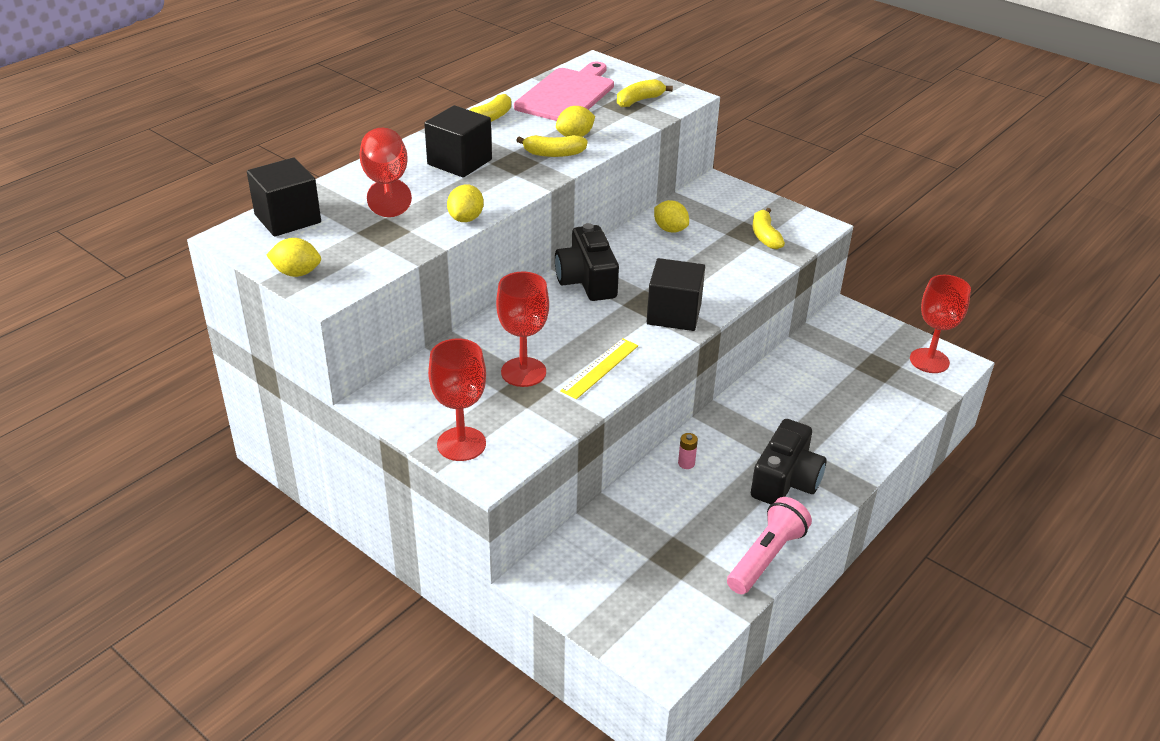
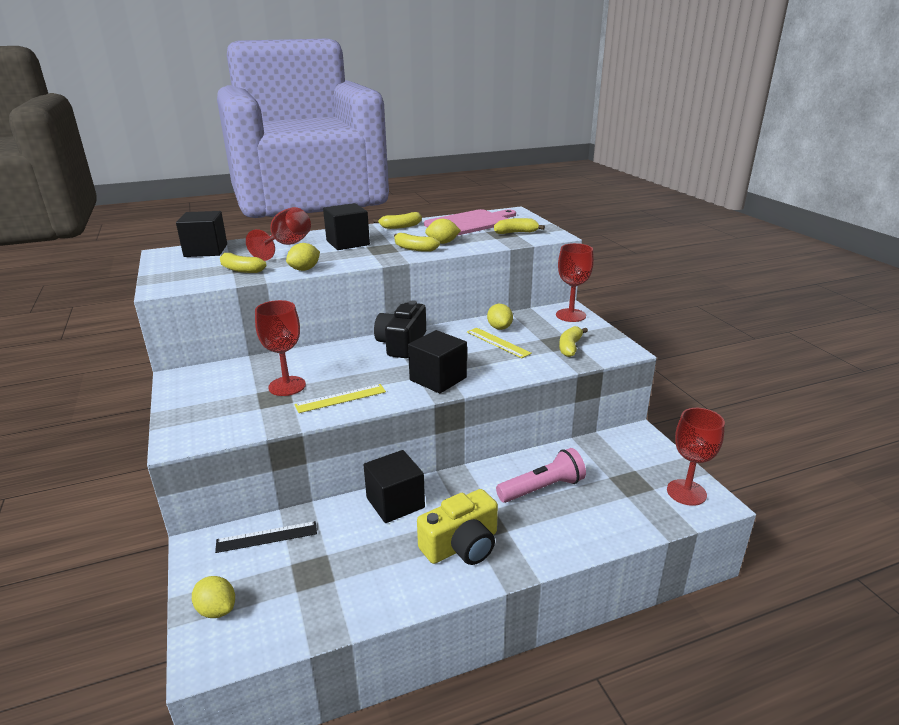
camera: 30 degrees right, 10 degrees down
(297, 273) = (164, 275): yellow lemon -> yellow lemon (217, 609)
(386, 239) = (241, 270): none -> yellow banana
(461, 444) = (188, 417): red goblet -> red goblet (570, 315)
(596, 543) = (267, 537): none -> black ruler
(686, 463) = (395, 503): pink battery -> black cube
(688, 250) = (498, 342): none -> yellow ruler
(766, 557) = (382, 603): pink flashlight -> pink flashlight (542, 488)
(786, 480) = (462, 545): black camera -> yellow camera

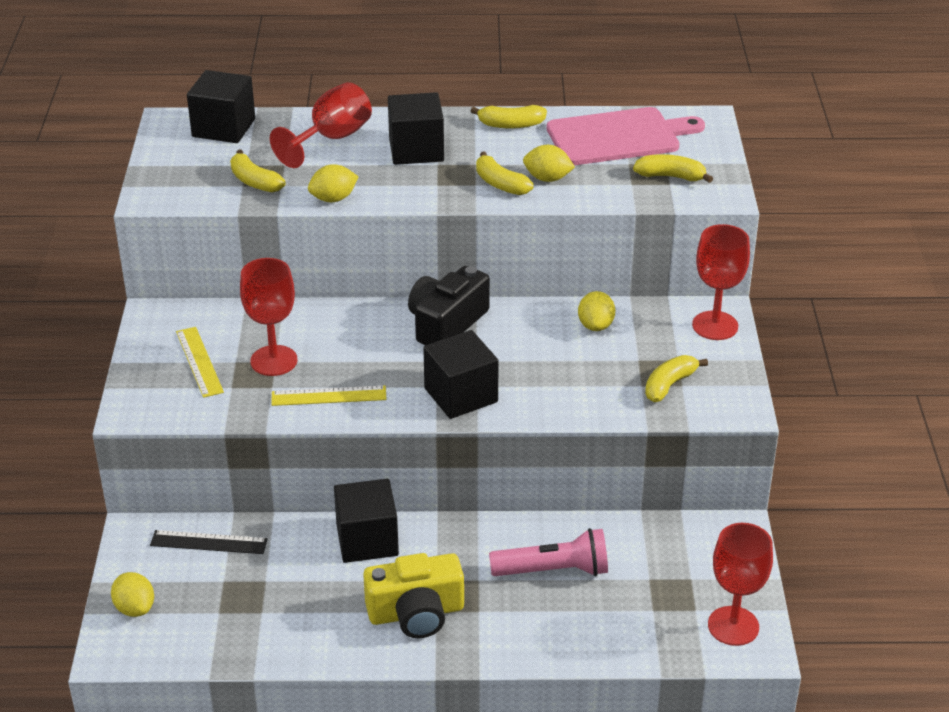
camera: 20 degrees right, 10 degrees up
(498, 342) = (576, 352): yellow ruler -> yellow ruler (199, 361)

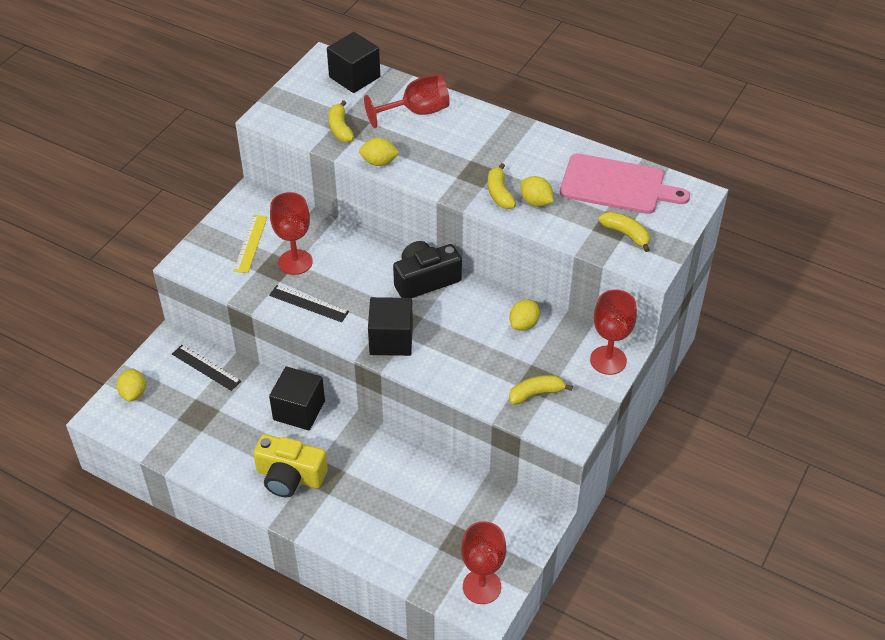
camera: 30 degrees right, 10 degrees up
(329, 396) = (308, 303): yellow ruler -> black ruler
(416, 150) = (465, 143): black cube -> none
(511, 125) = (548, 146): yellow banana -> none
(554, 570) = (397, 488): pink flashlight -> none

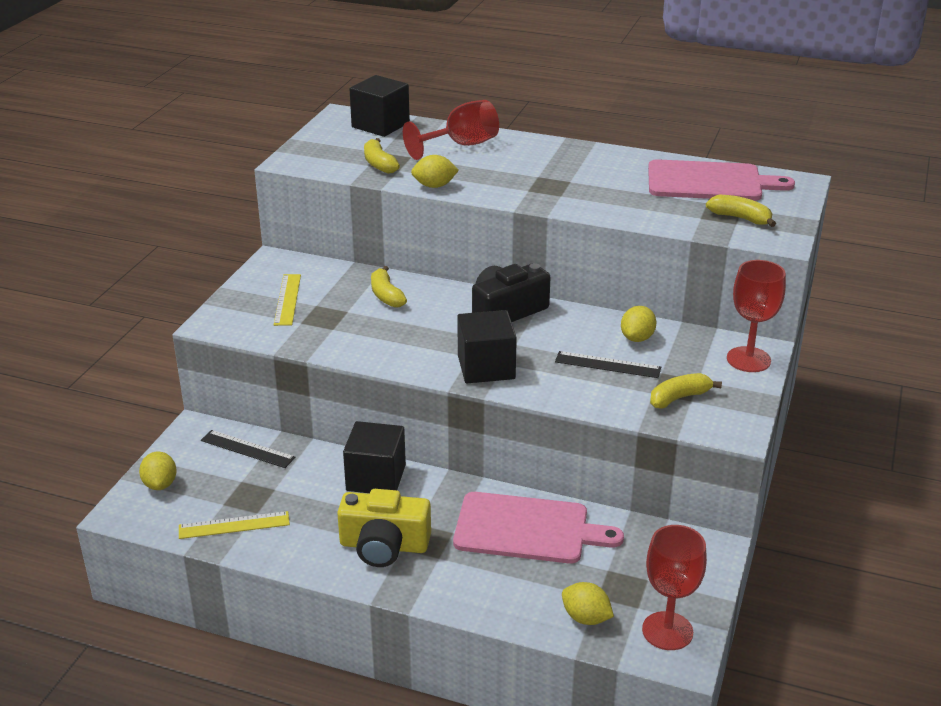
camera: 10 degrees left, 15 degrees down
(182, 440) = (234, 525): none -> yellow ruler
(295, 262) = (346, 310): red goblet -> none
(308, 303) = (374, 345): black ruler -> black ruler (607, 365)
(403, 477) = (527, 529): none -> pink cutting board
(499, 193) = (582, 199): yellow banana -> yellow banana (386, 295)
(536, 202) = (626, 201): yellow lemon -> yellow lemon (586, 618)

